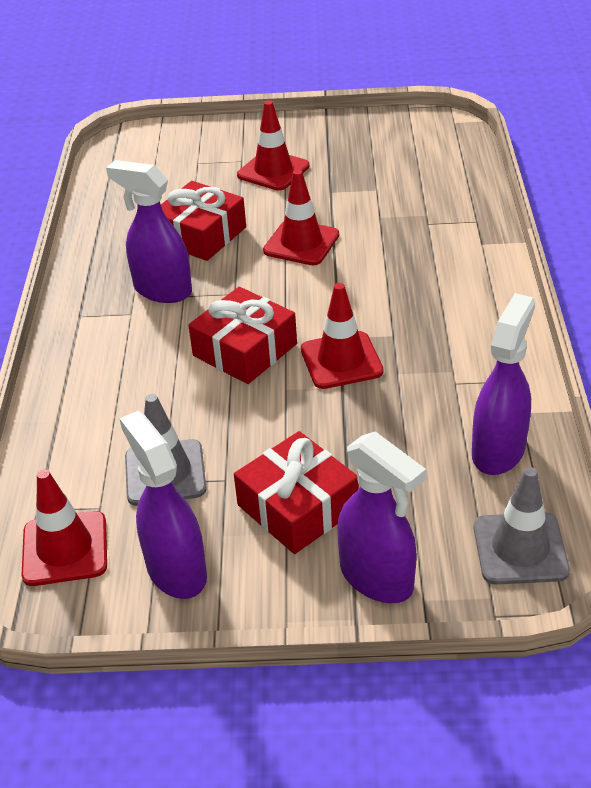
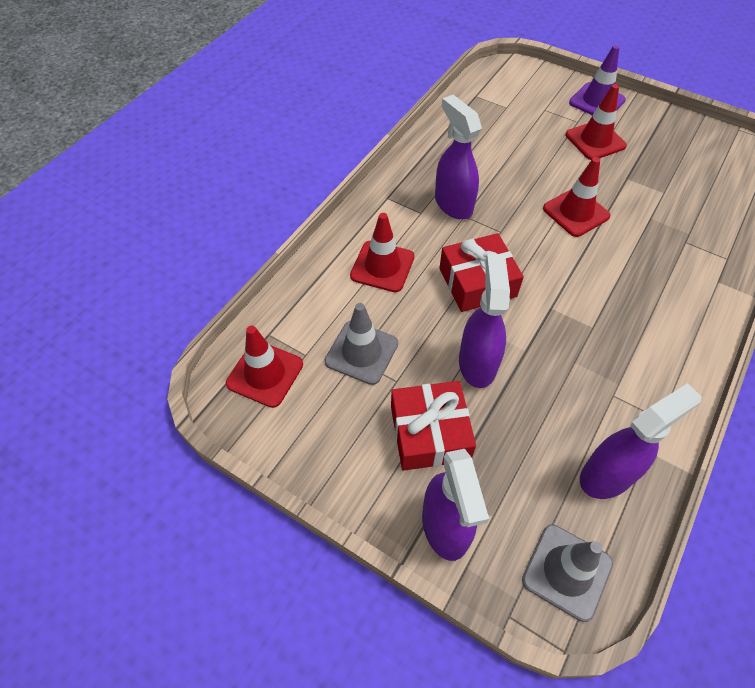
camera: 30 degrees right, 15 degrees up
(176, 570) = (319, 433): purple spray bottle -> purple spray bottle (477, 363)
(201, 235) = (508, 171): red gift -> none
(248, 135) = (597, 101): none -> purple traffic cone
(341, 360) = (539, 328): red traffic cone -> red traffic cone (382, 266)

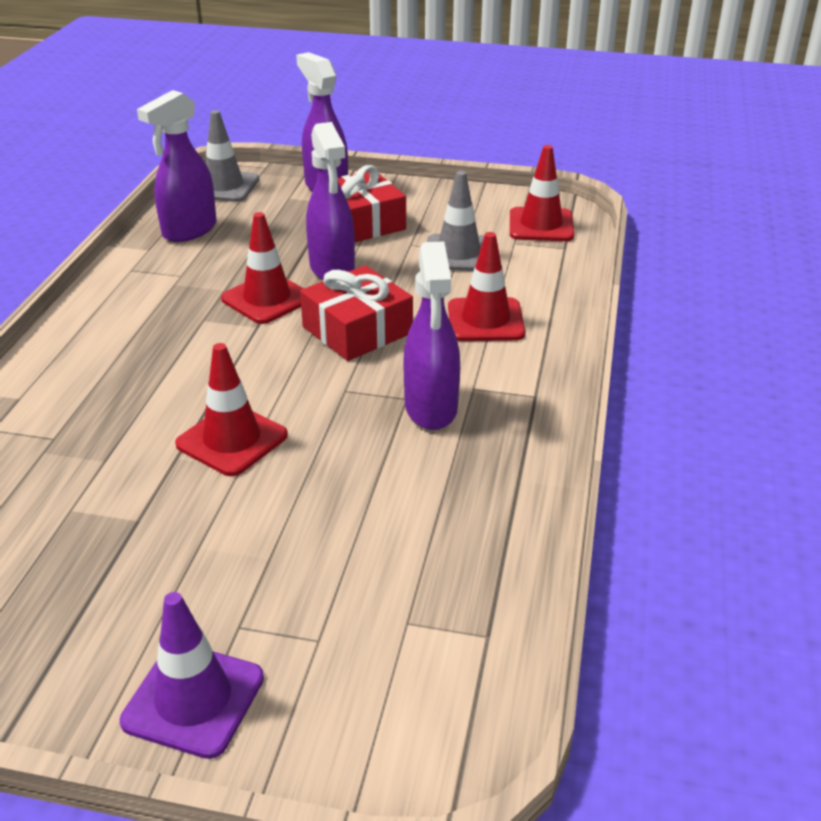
camera: 160 degrees right, 20 degrees down
(453, 204) = (431, 408): purple spray bottle -> purple spray bottle turned 45 degrees clockwise
(595, 140) = (198, 585): red traffic cone -> red traffic cone (267, 299)

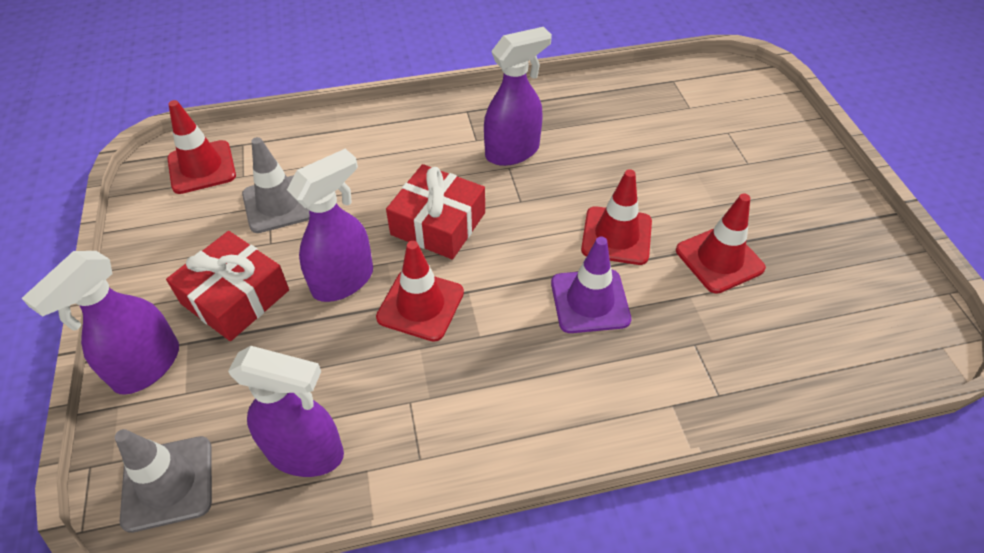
camera: 115 degrees left, 15 degrees up
(193, 699) = (800, 159): purple traffic cone -> purple traffic cone (590, 301)
(485, 320) = (385, 157): red traffic cone -> red traffic cone (719, 259)

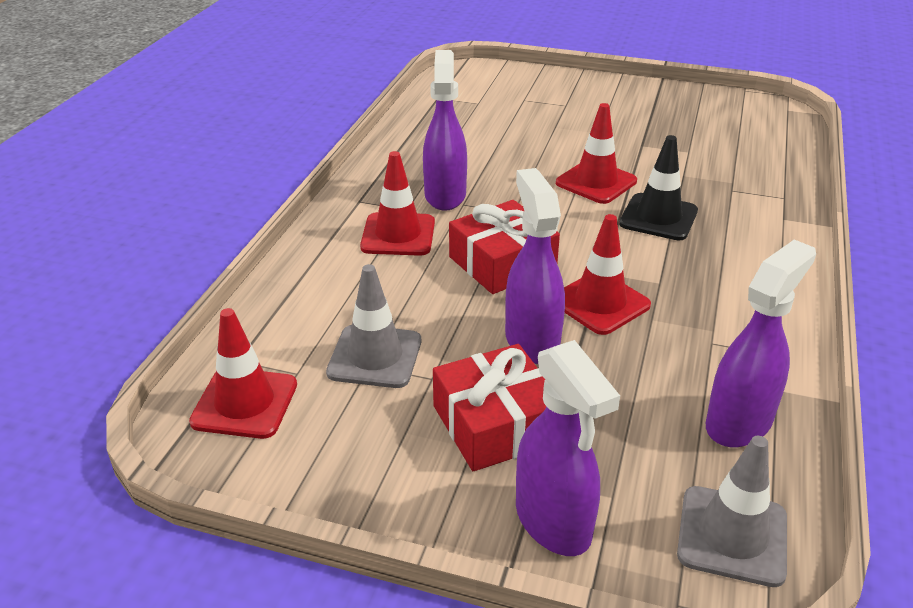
camera: 60 degrees left, 15 degrees down
(590, 301) = (658, 217): purple traffic cone -> black traffic cone
(719, 259) = (656, 151): red traffic cone -> red traffic cone (398, 235)

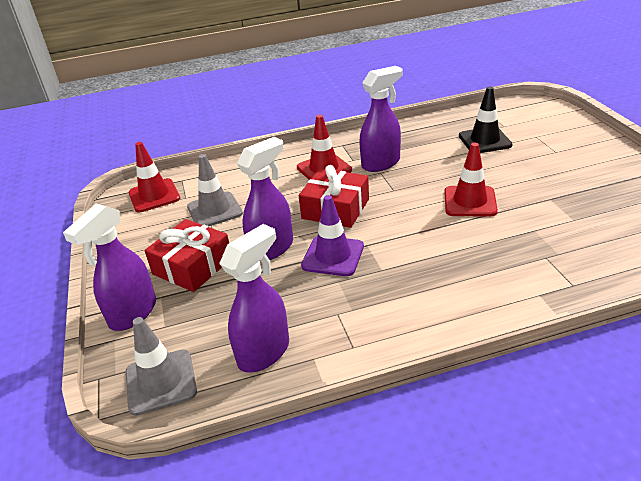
camera: 60 degrees right, 0 degrees up
(600, 303) = (333, 256): red traffic cone -> purple traffic cone
(658, 217) = (460, 240): black traffic cone -> black traffic cone (484, 140)
(739, 422) = (264, 352): purple spray bottle -> purple spray bottle turned 60 degrees counterclockwise

